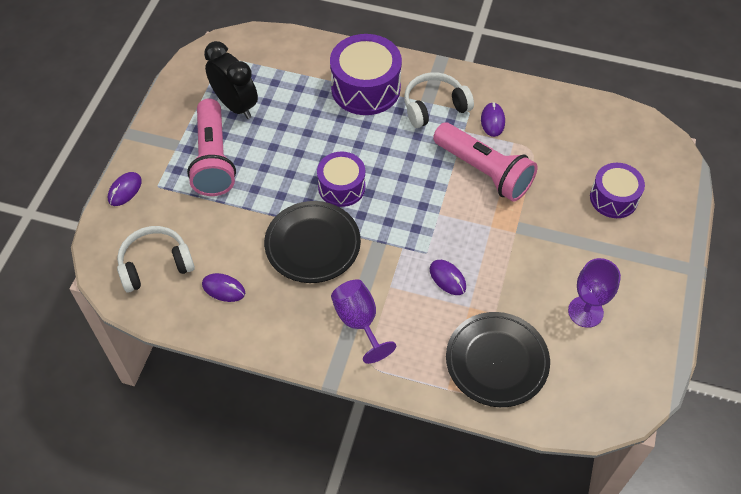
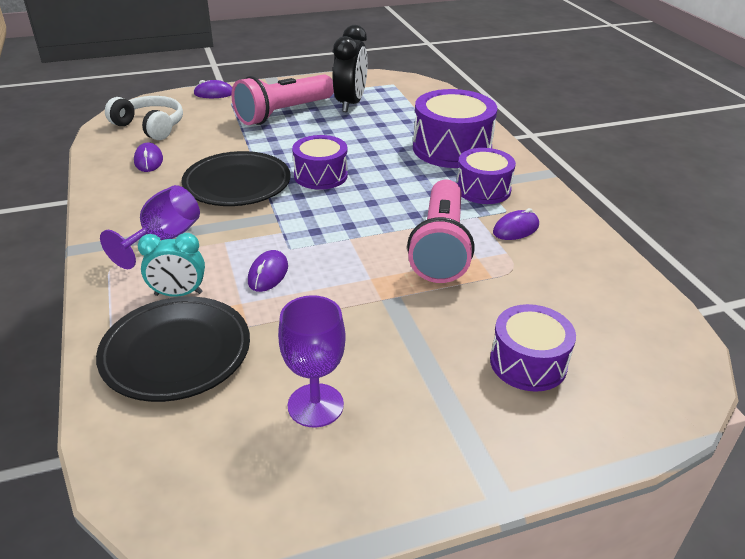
camera: 55 degrees right, 20 degrees down
(434, 106) = (483, 189): white headphones -> purple drum
(435, 338) = (178, 294): none -> turquoise clock

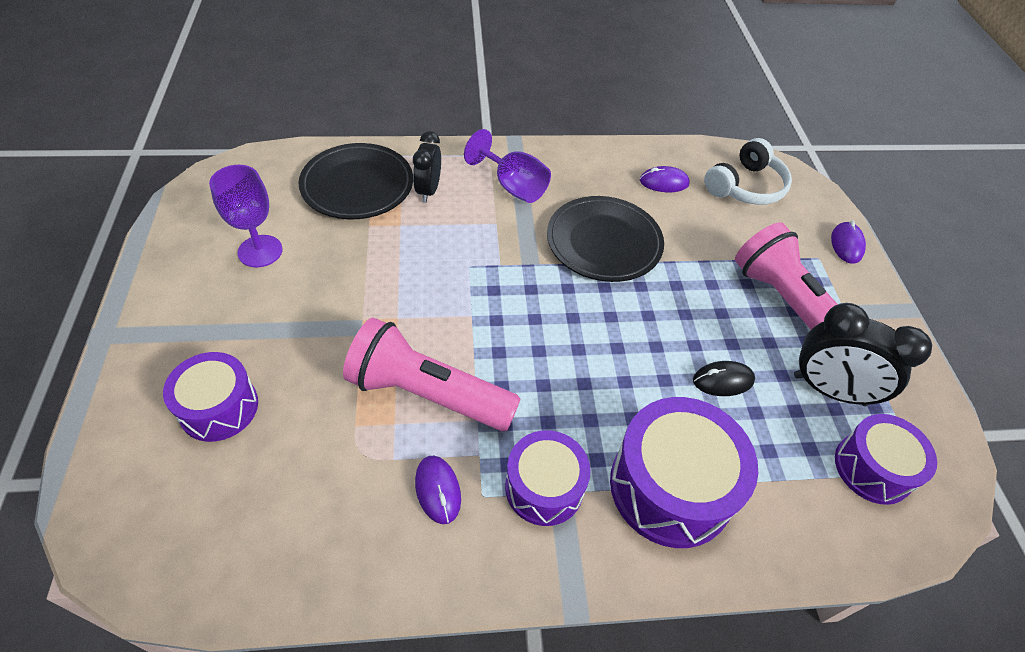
camera: 100 degrees right, 15 degrees up
(178, 294) = (428, 190): turquoise clock -> black clock
(268, 274) = (434, 246): purple mouse -> none
(320, 175) = (611, 315): purple drum -> purple drum (872, 468)
(361, 134) = (723, 380): none -> black mouse

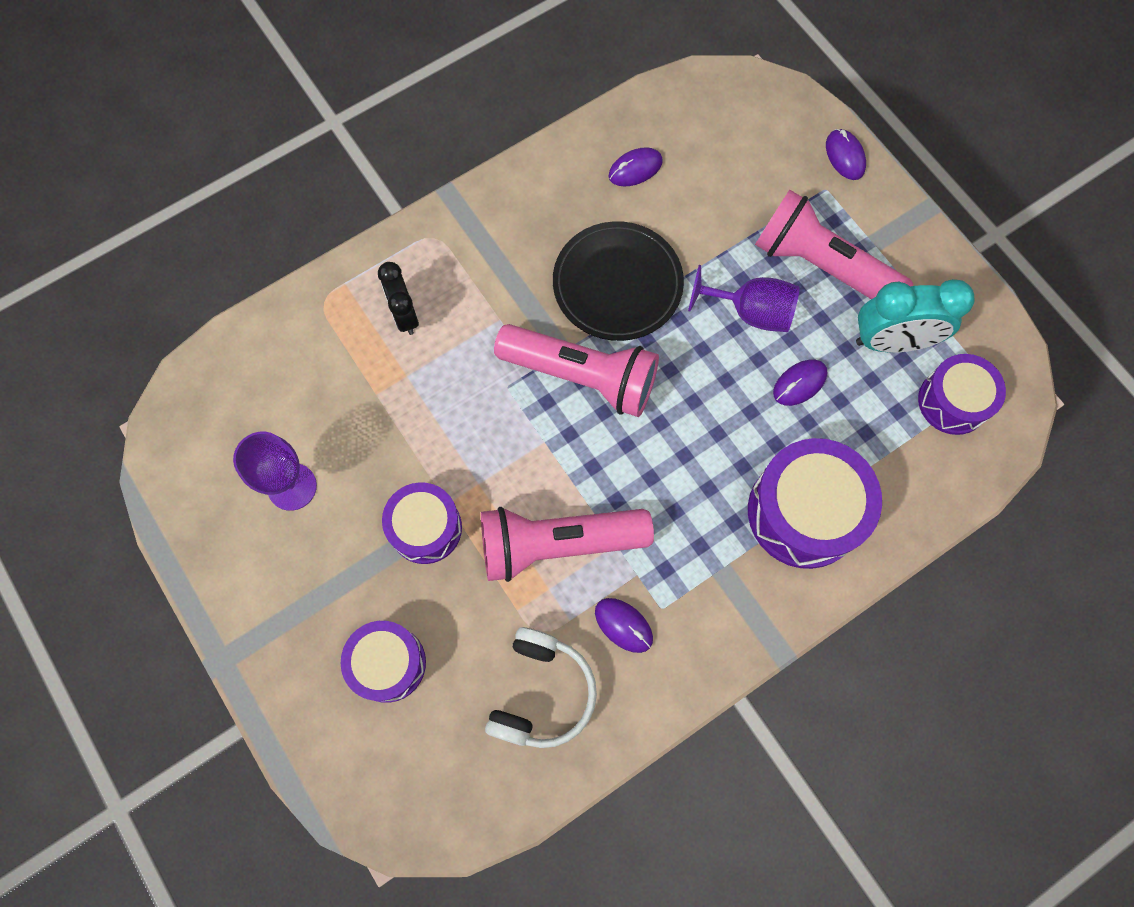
camera: 25 degrees left, 20 degrees up
(357, 185) = (327, 350): black plate -> none
(513, 186) = (487, 260): purple goblet -> purple goblet (750, 312)
(534, 287) = (582, 376): none -> pink flashlight
(544, 487) = (705, 572): purple drum -> purple drum (425, 528)
(723, 380) = (799, 383): black mouse -> purple mouse
(745, 186) = (718, 129): white headphones -> white headphones (542, 693)
(829, 390) = (891, 341): black clock -> turquoise clock

